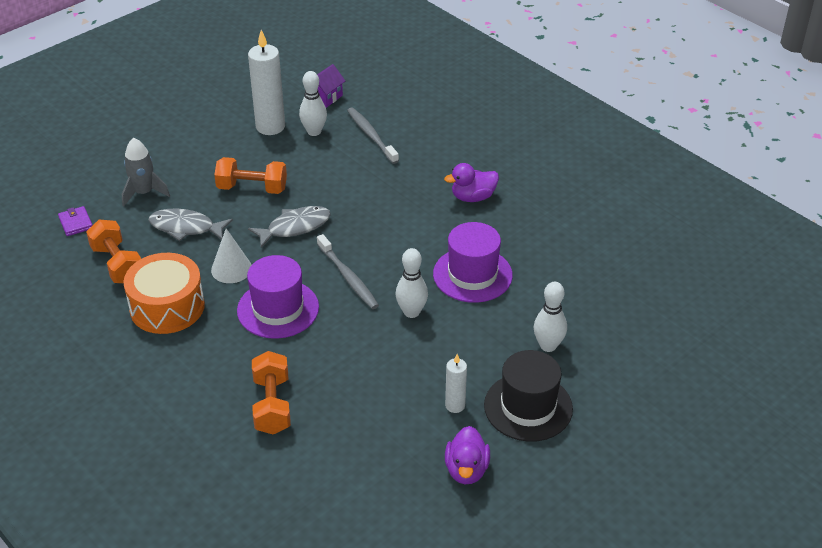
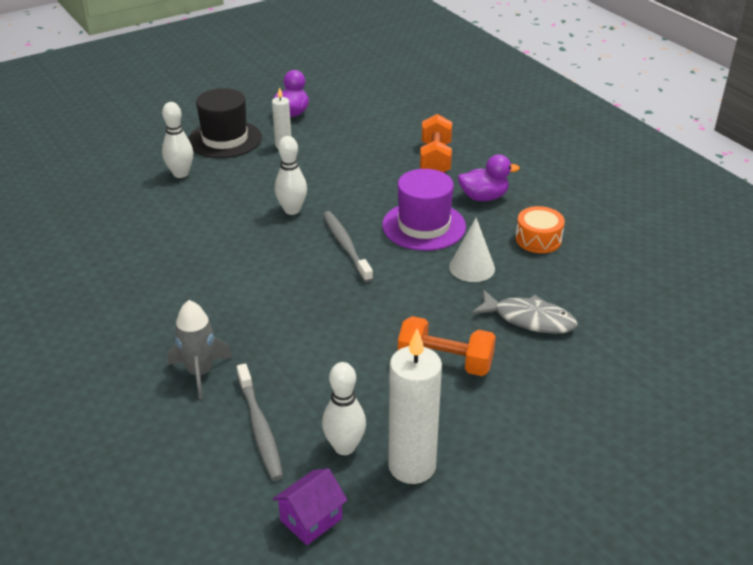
camera: 170 degrees left, 5 degrees down
(76, 223) = (672, 341): purple wallet -> none
(117, 264) = (603, 286): orange dumbbell -> none
(144, 193) = (593, 373): grey rocket -> grey rocket (200, 373)
(167, 307) = (538, 239): orange drum -> orange drum, size x0.59
(295, 227) = (395, 305): grey fish -> none
(472, 275) = (215, 235): purple hat -> none
(473, 197) = (166, 316): purple duck -> purple duck (484, 197)

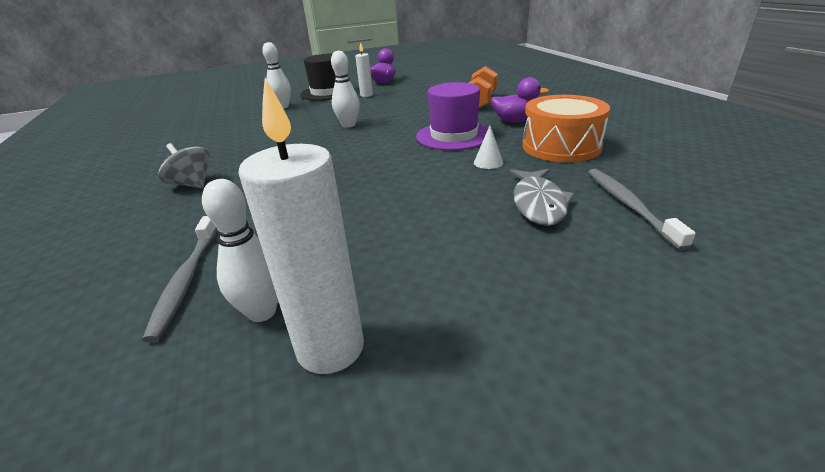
camera: 15 degrees right, 5 degrees down
(170, 319) = (192, 184): none -> grey spinning top
(200, 373) = (177, 225): grey rocket -> none
(311, 519) = (148, 407): purple house -> none
(345, 246) = (378, 145): grey toothbrush -> grey toothbrush (628, 205)
(445, 362) = (429, 235): orange dumbbell -> none
(472, 267) = (488, 162): white cone -> white cone, size x0.64
(529, 319) = (538, 203): grey fish -> grey fish turned 60 degrees clockwise
(538, 239) = (561, 146): orange drum -> orange drum, size x1.69

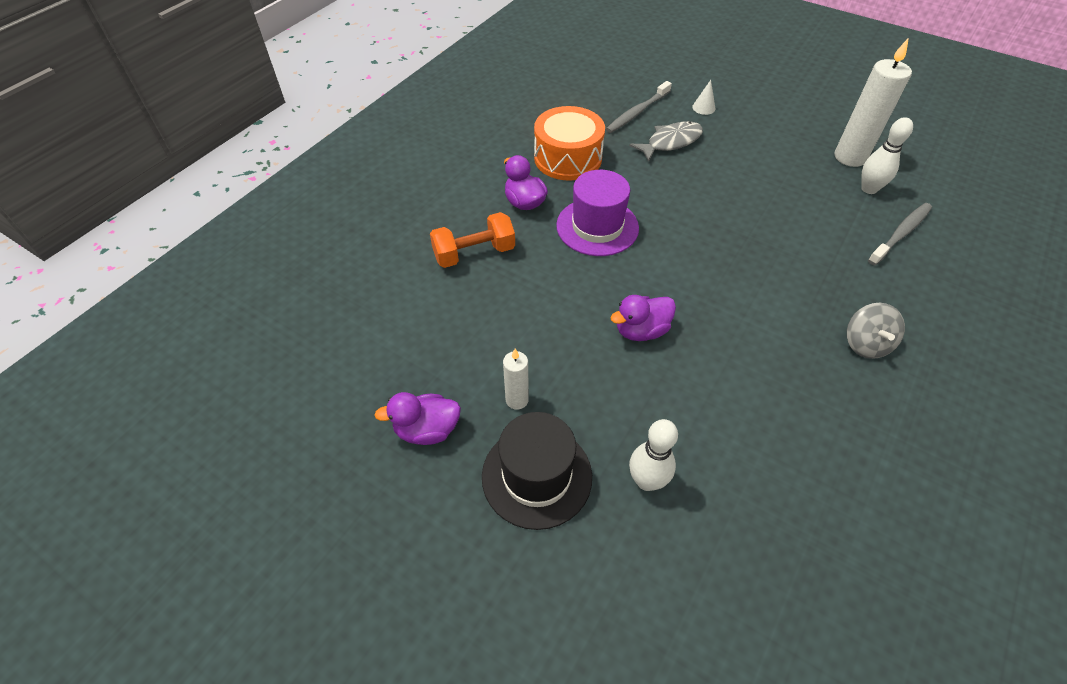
camera: 130 degrees left, 20 degrees up
(348, 125) = (641, 330): white bowling pin -> purple duck
(488, 162) = (634, 183): white cone -> white cone (703, 107)

